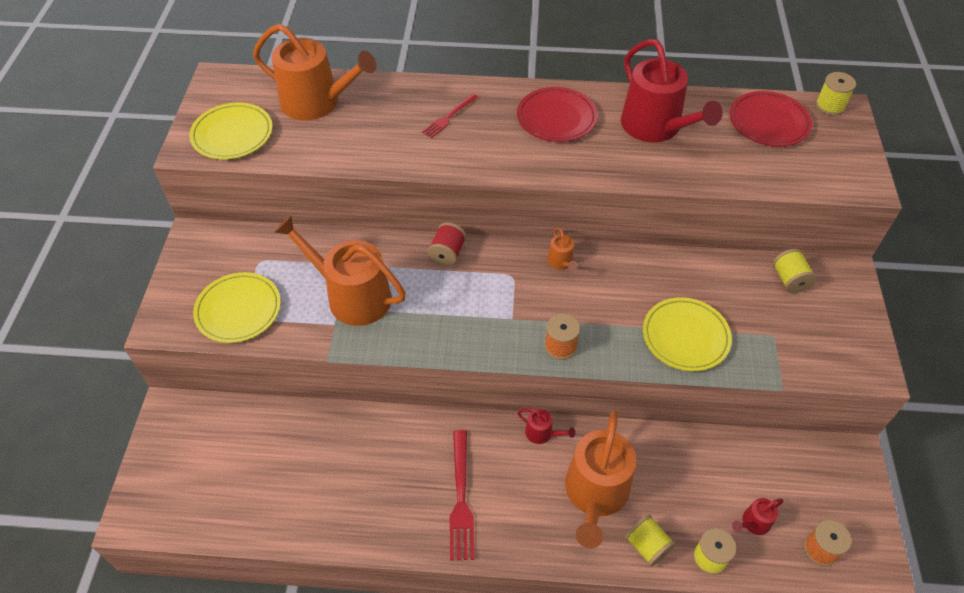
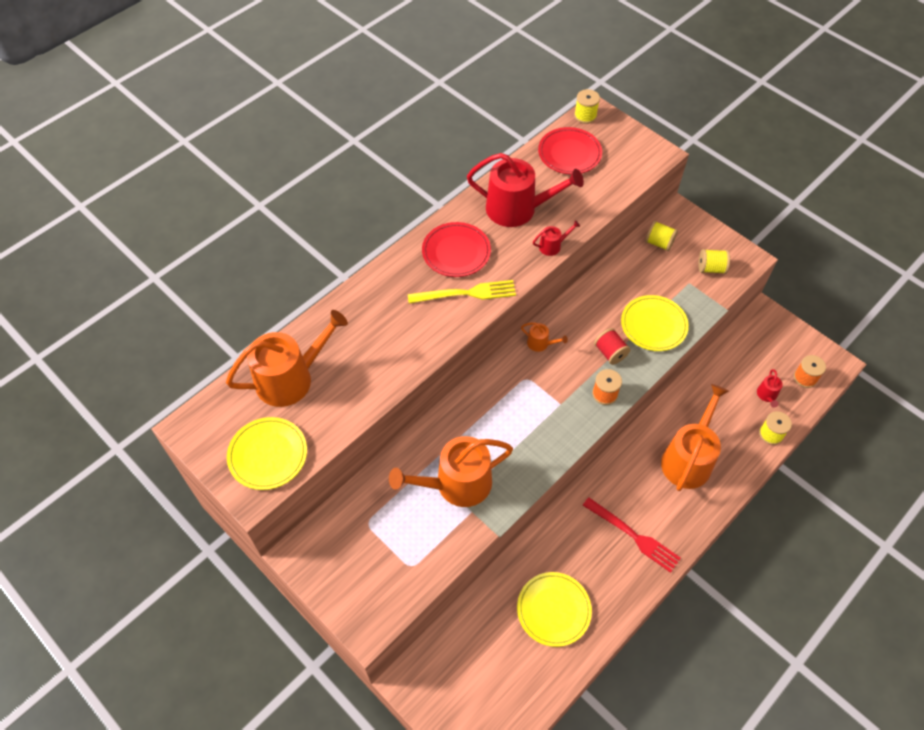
camera: 50 degrees left, 5 degrees up
(238, 310) = (402, 566): yellow plate -> yellow plate (553, 610)
(447, 253) = (472, 401): red spool -> red spool (610, 353)
(449, 117) = (392, 309): red fork -> none
(520, 151) = (466, 293): none -> yellow fork
(542, 433) = (624, 456): red watering can -> red watering can (552, 246)
(595, 493) = (688, 459): orange watering can -> orange watering can turned 120 degrees counterclockwise
(647, 546) = (741, 459): yellow spool -> yellow spool (711, 268)

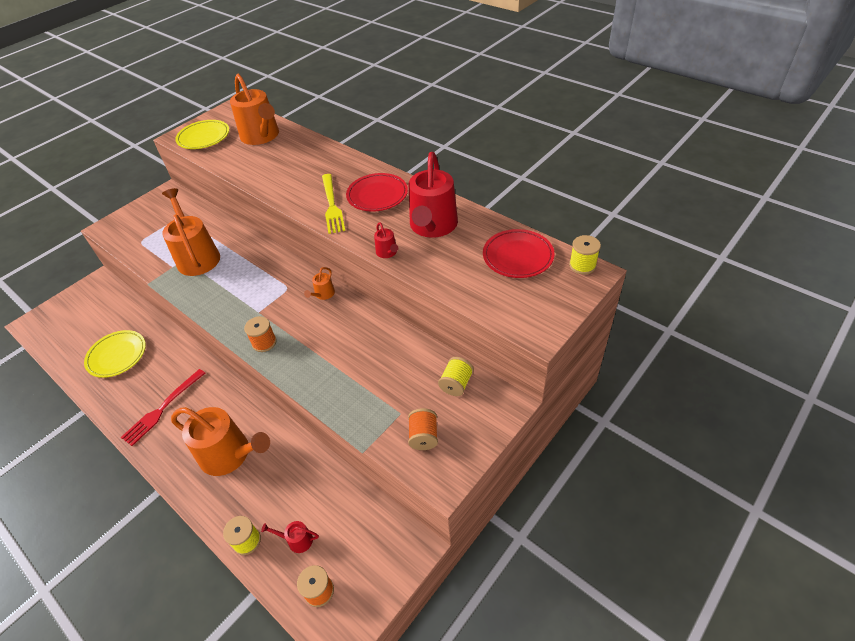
camera: 90 degrees right, 10 degrees down
(610, 353) = (310, 345): red spool -> none
(653, 325) = (342, 380): yellow plate -> none
(711, 268) = (423, 436): yellow spool -> orange spool

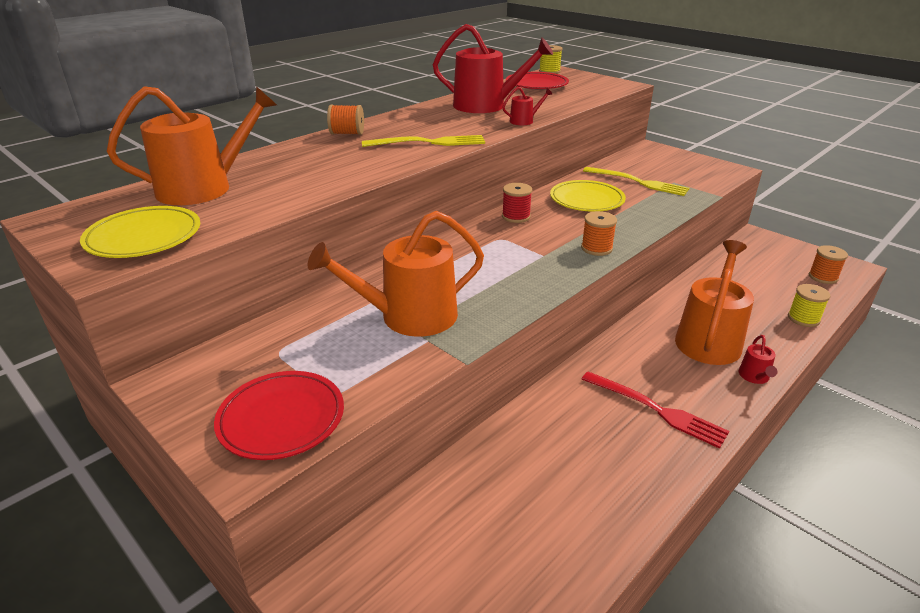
camera: 90 degrees left, 15 degrees down
(117, 355) = (553, 493): yellow plate -> yellow plate (586, 200)
(297, 540) = (785, 289): red watering can -> red watering can (754, 377)
(323, 294) = (516, 216): orange watering can -> red spool
(377, 195) = (420, 124): red plate -> red plate (281, 419)
(398, 382) = (638, 182): none -> yellow fork
(423, 436) = (694, 174): orange spool -> orange spool (347, 133)
(456, 384) = (635, 162): yellow spool -> none

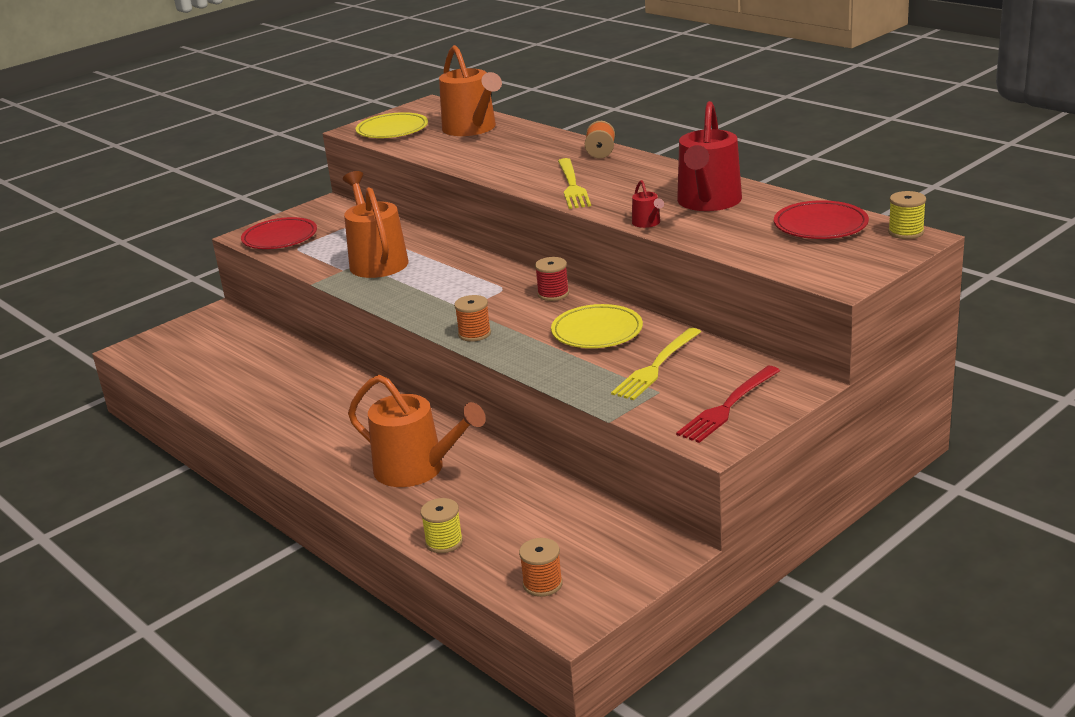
camera: 95 degrees right, 5 degrees down
(657, 410) = (321, 428): red fork -> red fork (727, 407)
(754, 377) = (349, 487): red watering can -> none

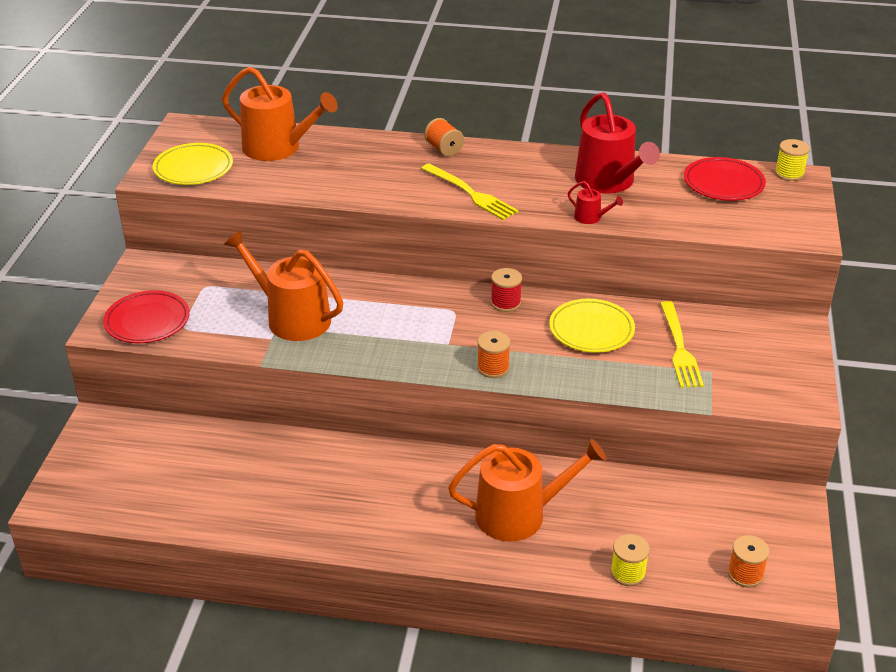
camera: 40 degrees left, 10 degrees up
(727, 407) = (775, 367): red fork -> none

